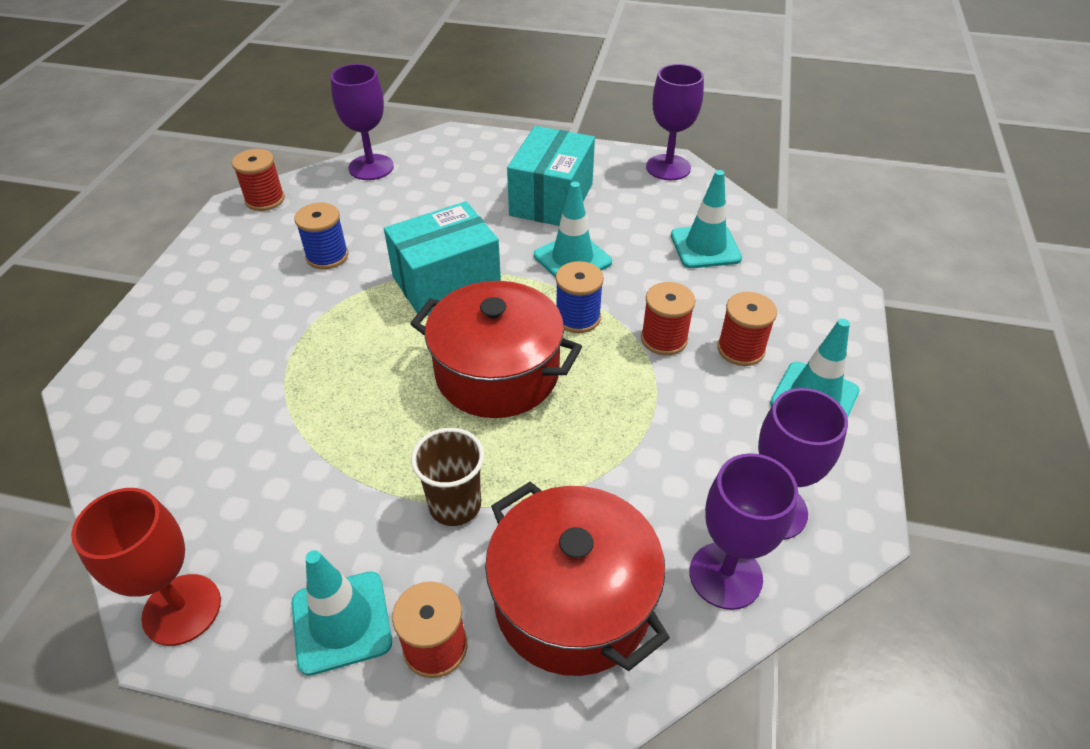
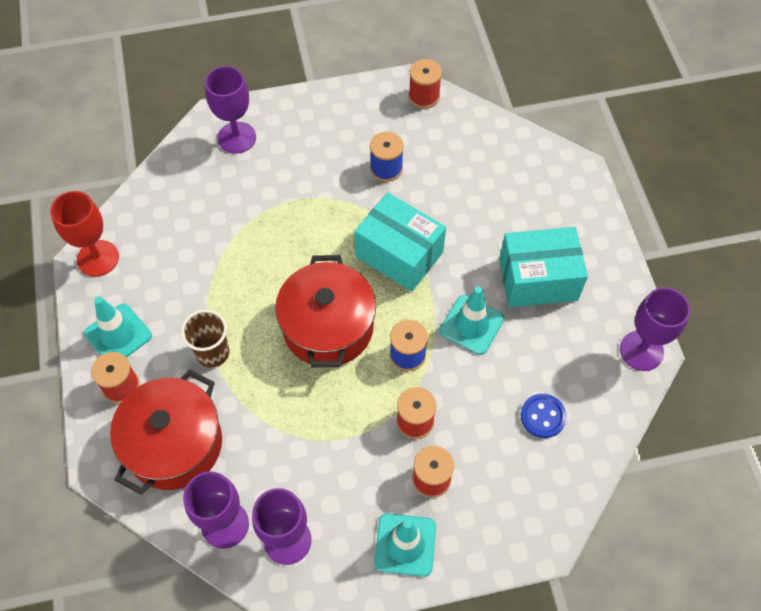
camera: 65 degrees right, 15 degrees up
(371, 167) = (502, 138): purple goblet -> purple goblet (236, 137)
(705, 247) = (543, 416): turquoise traffic cone -> blue button

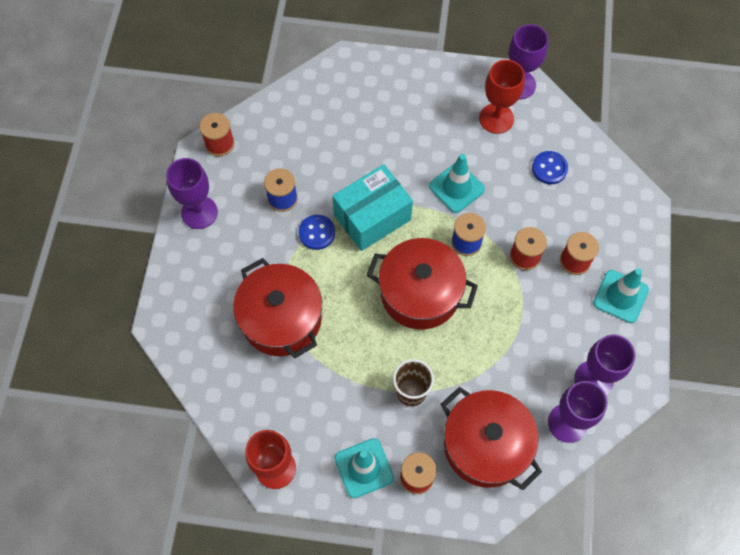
camera: 70 degrees left, 5 degrees up
(236, 137) = (193, 310): purple goblet -> purple goblet (199, 212)
(253, 211) = (281, 319): none -> red pot
(360, 210) = (317, 233): none -> blue button
(538, 279) = (434, 127): turquoise box -> none
(582, 340) = (496, 118): none -> red goblet

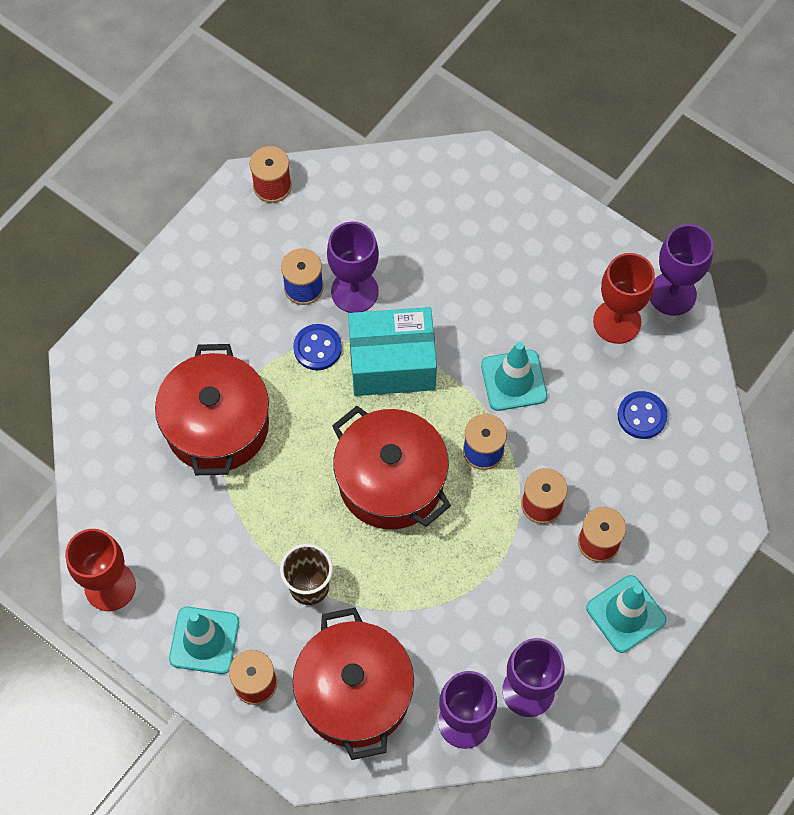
camera: 30 degrees right, 0 degrees up
(199, 212) = (201, 255): purple goblet -> purple goblet (354, 291)

